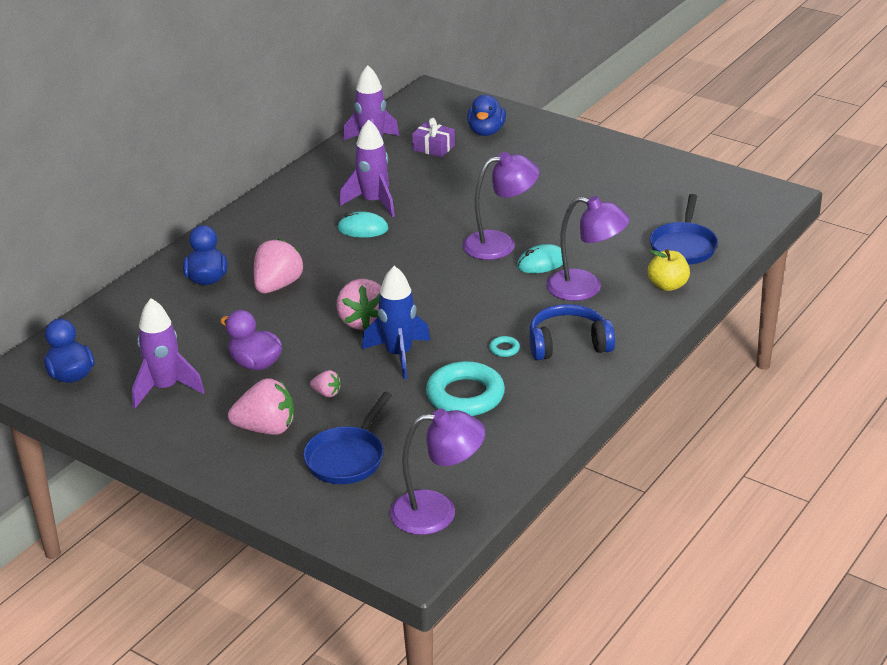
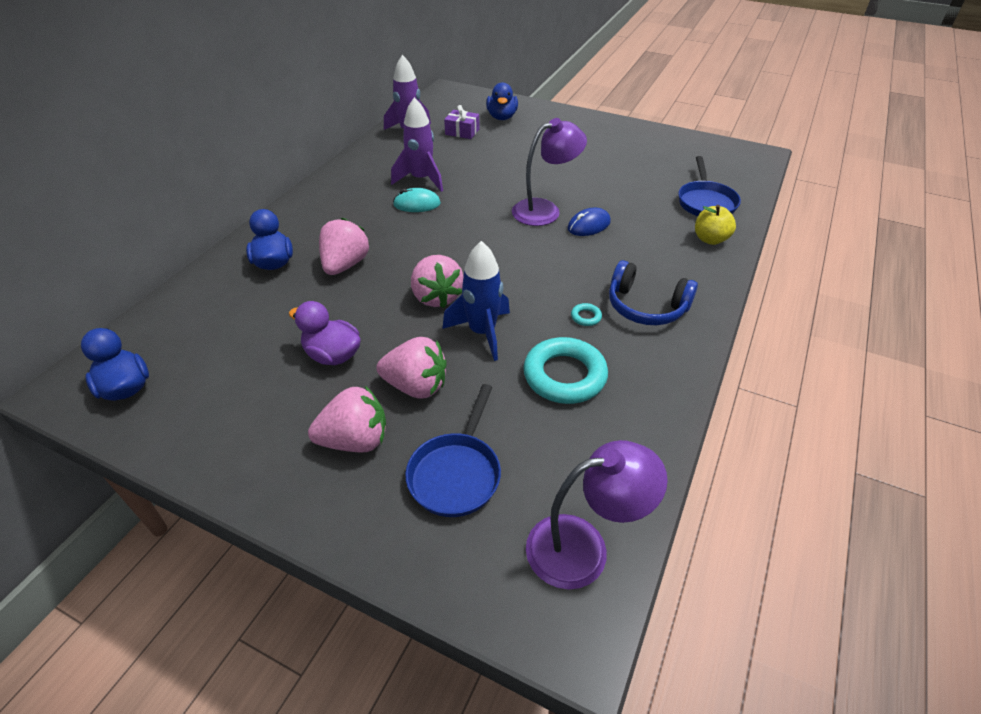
camera: 10 degrees left, 10 degrees up
(165, 388) = (234, 396): purple rocket -> none
(326, 393) = (416, 386): pink strawberry -> pink strawberry, size x2.04
(541, 263) = (588, 225): turquoise mouse -> blue mouse
(568, 344) = (646, 306): blue headphones -> blue headphones turned 135 degrees counterclockwise
(585, 288) = (638, 247): purple lamp -> none

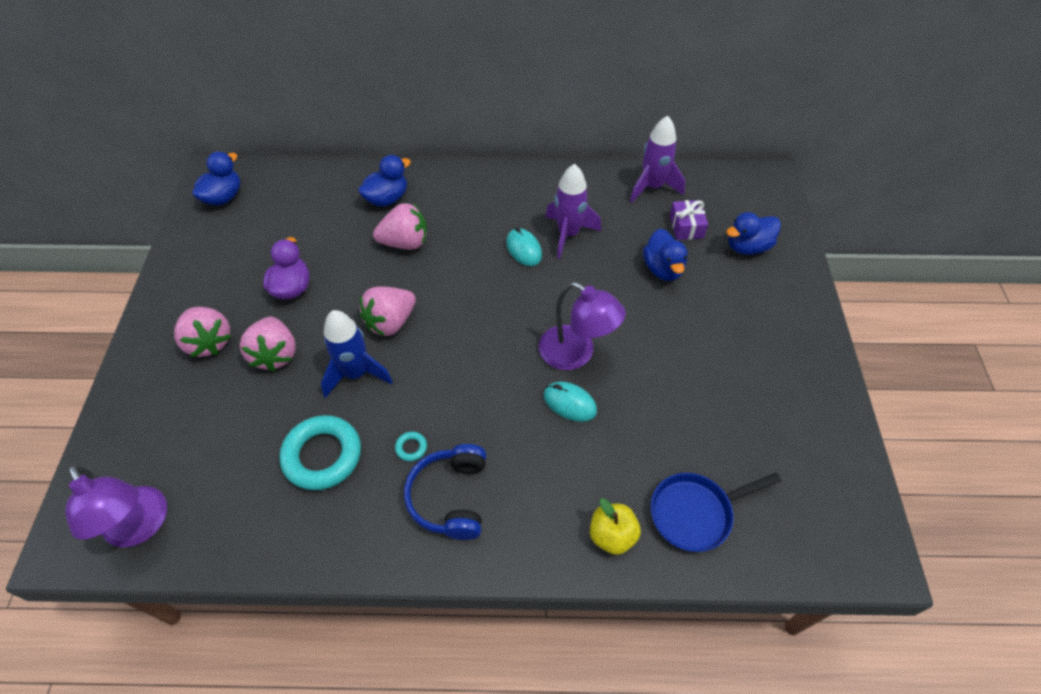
camera: 65 degrees right, 10 degrees up
(456, 473) = (193, 417): blue pan -> none
(493, 152) = (663, 269): none -> blue duck
(588, 225) = (569, 403): blue mouse -> turquoise mouse

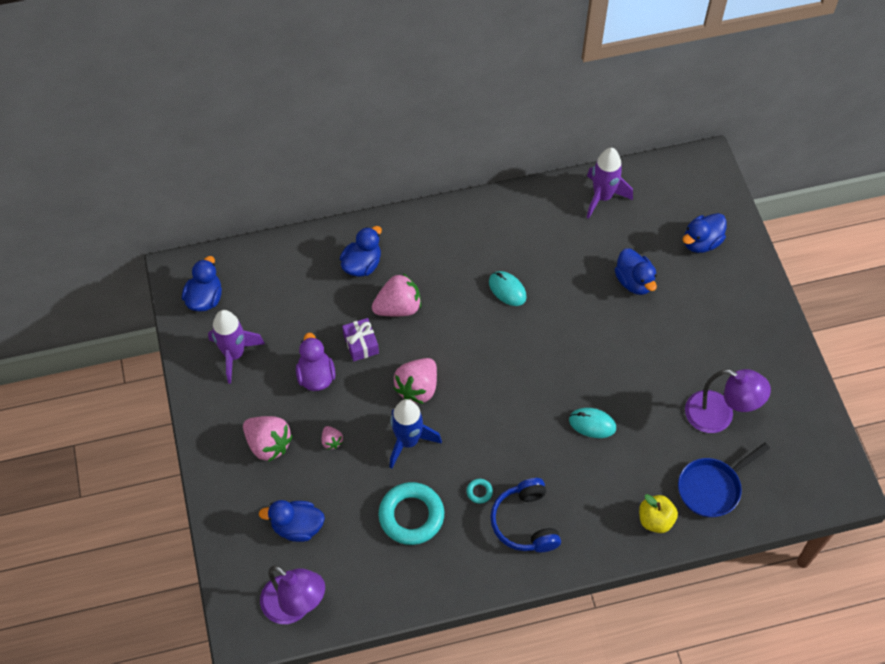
camera: 15 degrees left, 5 degrees up
(192, 436) = (297, 527): none -> blue duck
(275, 354) = (331, 441): pink strawberry -> pink strawberry, size x0.49
(568, 234) = (542, 265): purple rocket -> purple rocket (234, 355)
(576, 354) = (584, 380): purple lamp -> purple lamp (719, 416)
(686, 226) = (643, 233): purple gift -> purple gift (361, 344)

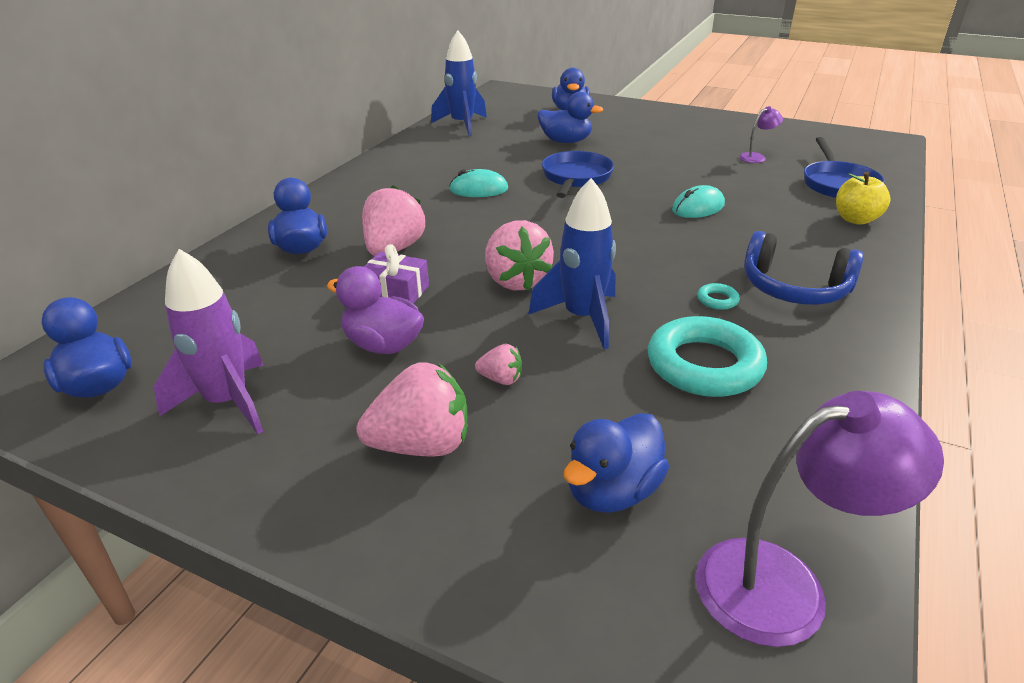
camera: 50 degrees left, 25 degrees down
(575, 330) = (576, 178): none -> blue pan
(603, 197) = (462, 125): purple rocket -> blue rocket
(719, 416) = (756, 157): purple lamp -> purple lamp, size x0.48

